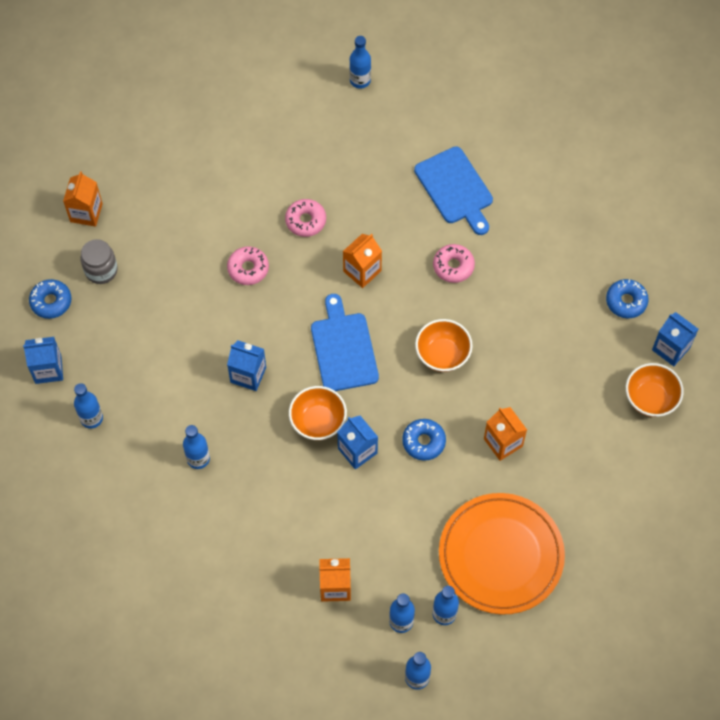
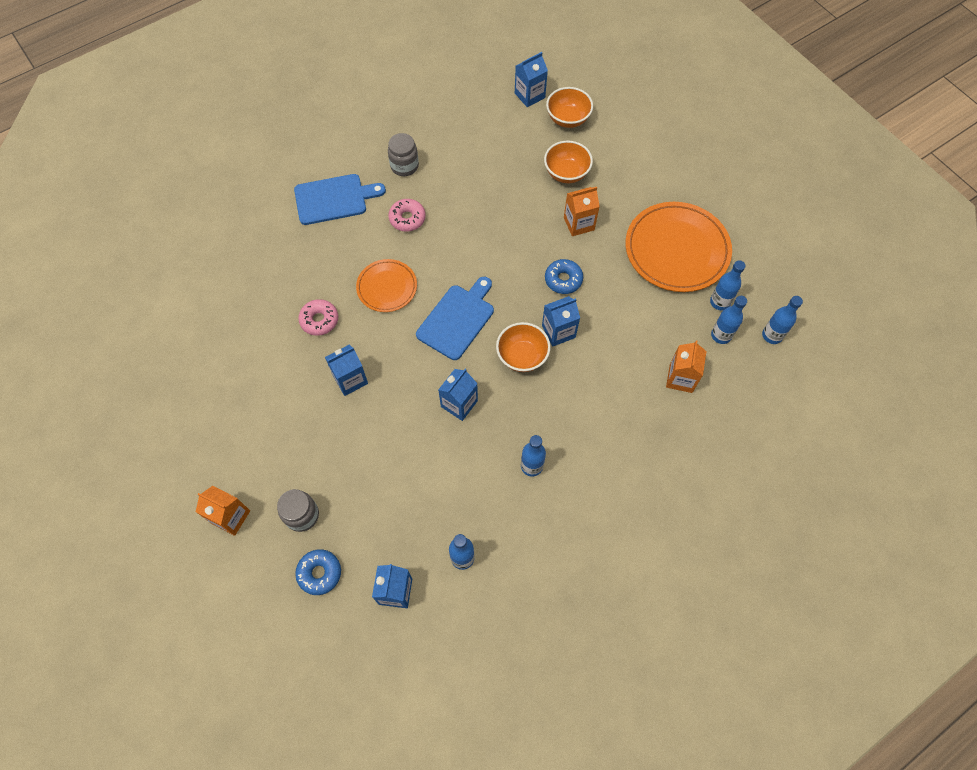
camera: 75 degrees left, 0 degrees up
(248, 268) = (350, 379): pink donut -> blue carton
(343, 348) = (457, 319): blue cutting board -> blue cutting board turned 120 degrees clockwise
(360, 80) = (194, 243): blue bottle -> none
(362, 271) = (387, 287): orange carton -> orange plate
(442, 354) = (487, 246): orange bowl -> orange bowl (566, 173)
(522, 244) = (404, 166): none -> grey jar
(626, 301) = (480, 112): blue donut -> none

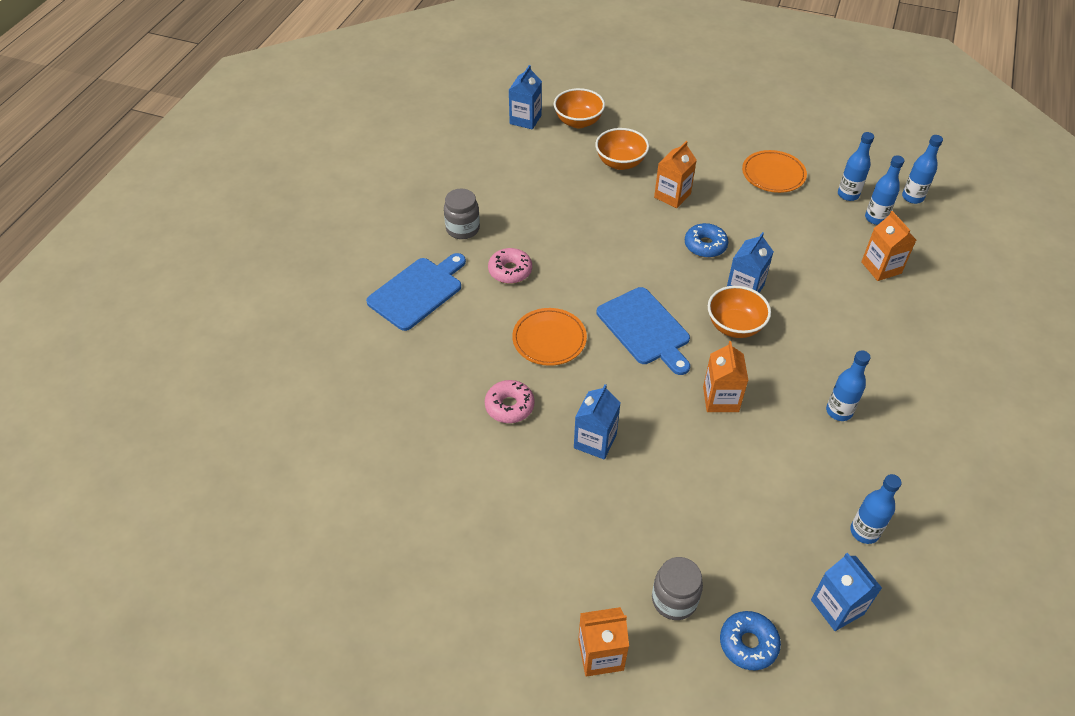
camera: 35 degrees left, 15 degrees down
(457, 319) = (645, 329): blue cutting board -> blue cutting board turned 150 degrees clockwise
(459, 403) = (720, 399): blue carton -> orange carton
(676, 250) = (773, 174): orange plate -> orange plate, size x0.56

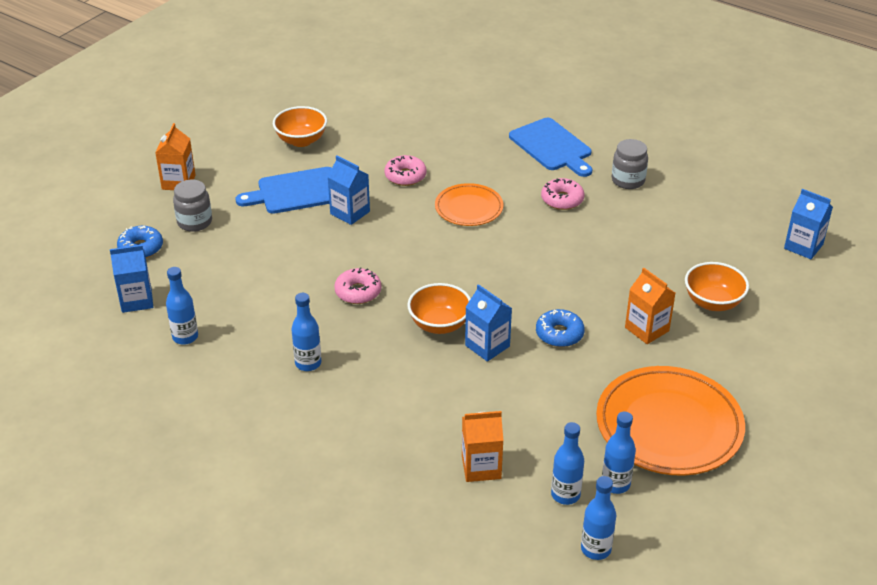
camera: 105 degrees right, 10 degrees down
(578, 122) = (795, 285): orange bowl -> orange bowl (301, 140)
(645, 329) = (459, 266): blue cutting board -> blue cutting board (296, 192)
(720, 399) = (358, 292): orange carton -> pink donut
(773, 174) = (669, 425): orange plate -> orange plate, size x1.77

